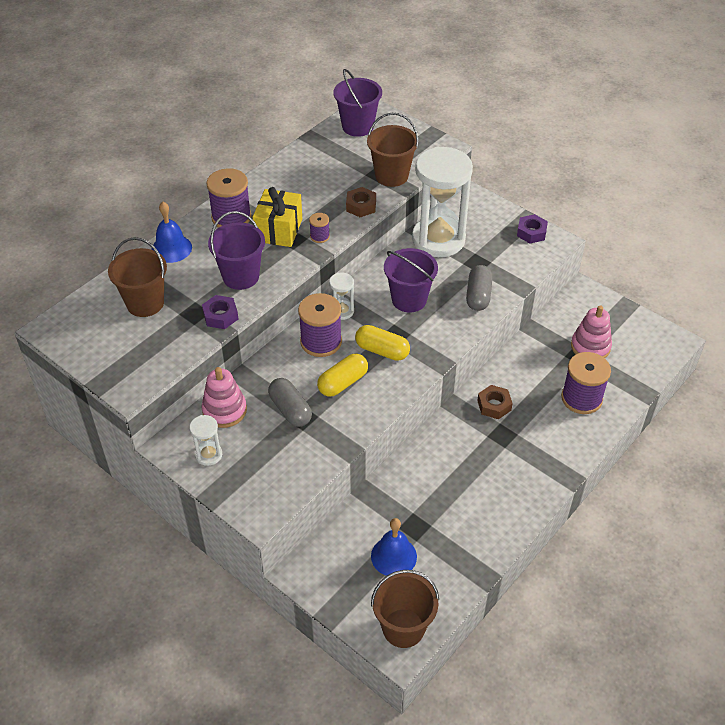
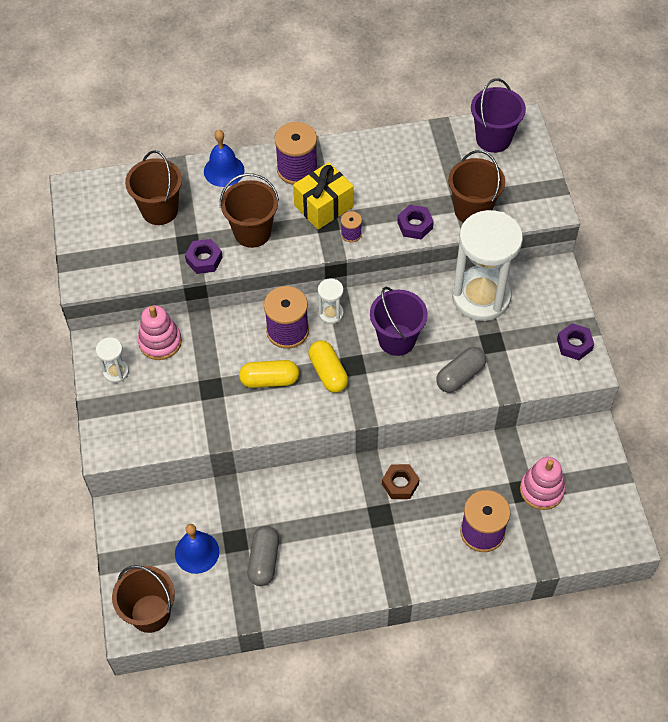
camera: 40 degrees right, 10 degrees up
(241, 276) = (252, 232): purple bucket -> brown bucket
(290, 410) = (208, 376): grey capsule -> grey capsule (264, 560)
(361, 206) = (415, 225): brown nut -> purple nut

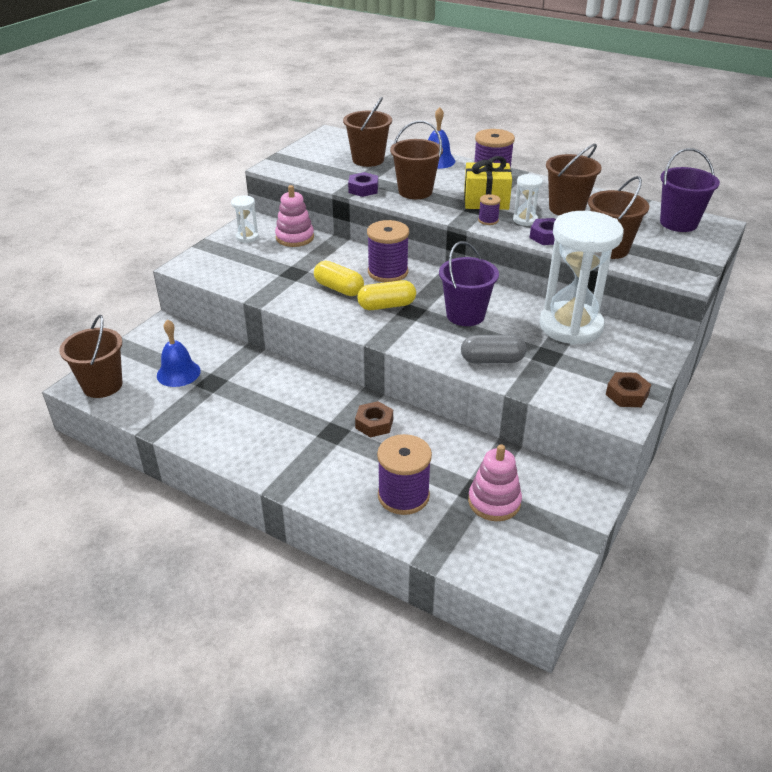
camera: 40 degrees right, 20 degrees down
(264, 560) = (213, 405): grey capsule -> none
(328, 372) = (386, 306): yellow capsule -> yellow capsule turned 60 degrees clockwise
(331, 313) = (432, 279): white hourglass -> white hourglass (525, 220)
(396, 175) = (566, 209): none -> brown bucket
(574, 344) = (627, 395): purple nut -> brown nut

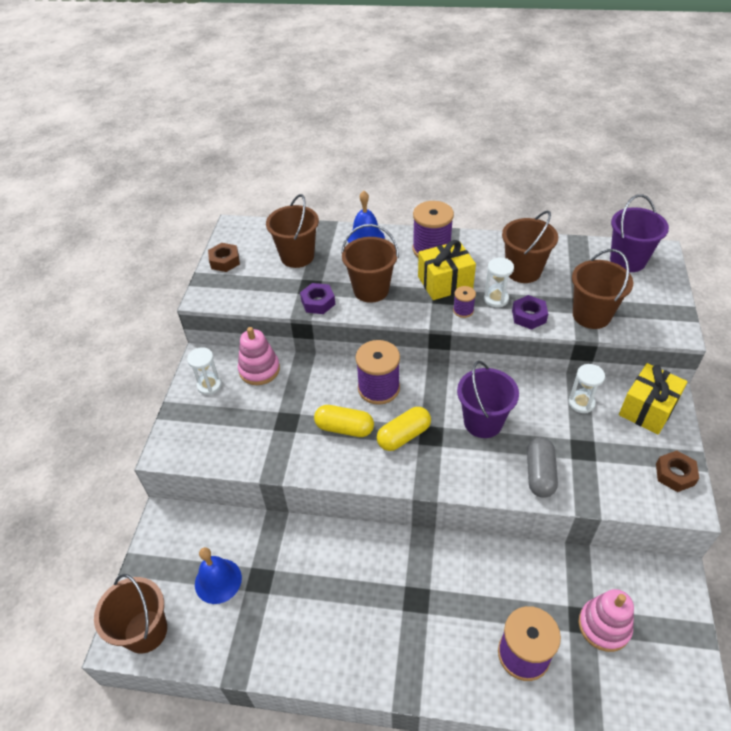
camera: 20 degrees left, 10 degrees up
(374, 424) = (447, 572): brown nut -> brown nut (225, 261)
(492, 360) = (539, 474): grey capsule -> grey capsule turned 60 degrees counterclockwise
(570, 326) = (581, 403): white hourglass -> white hourglass, size x0.42
(634, 346) = (647, 409): none -> yellow gift

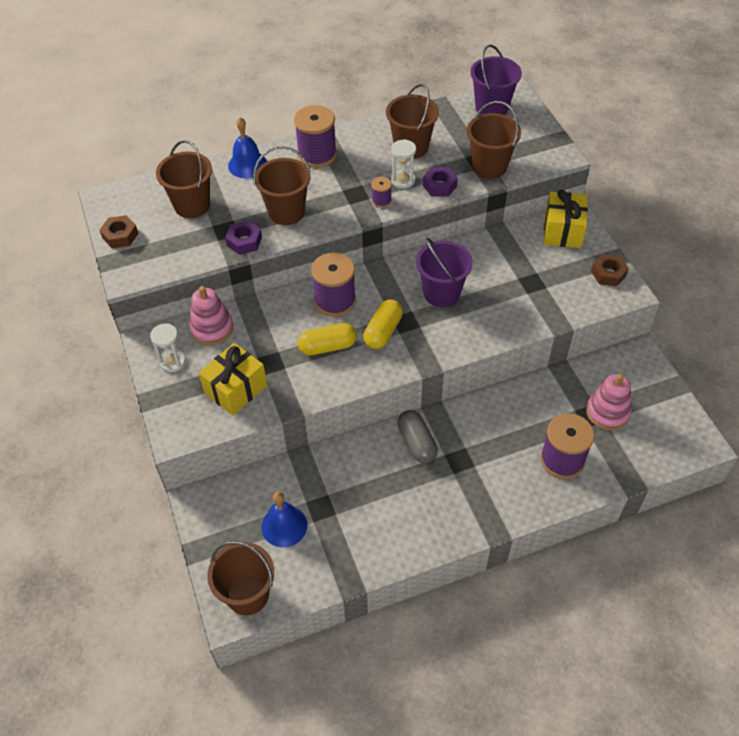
camera: 30 degrees left, 5 degrees up
(445, 282) = (349, 181): yellow gift -> yellow gift (236, 389)
(539, 474) = (510, 316): grey capsule -> grey capsule (417, 443)
(581, 403) = (510, 246): white hourglass -> none

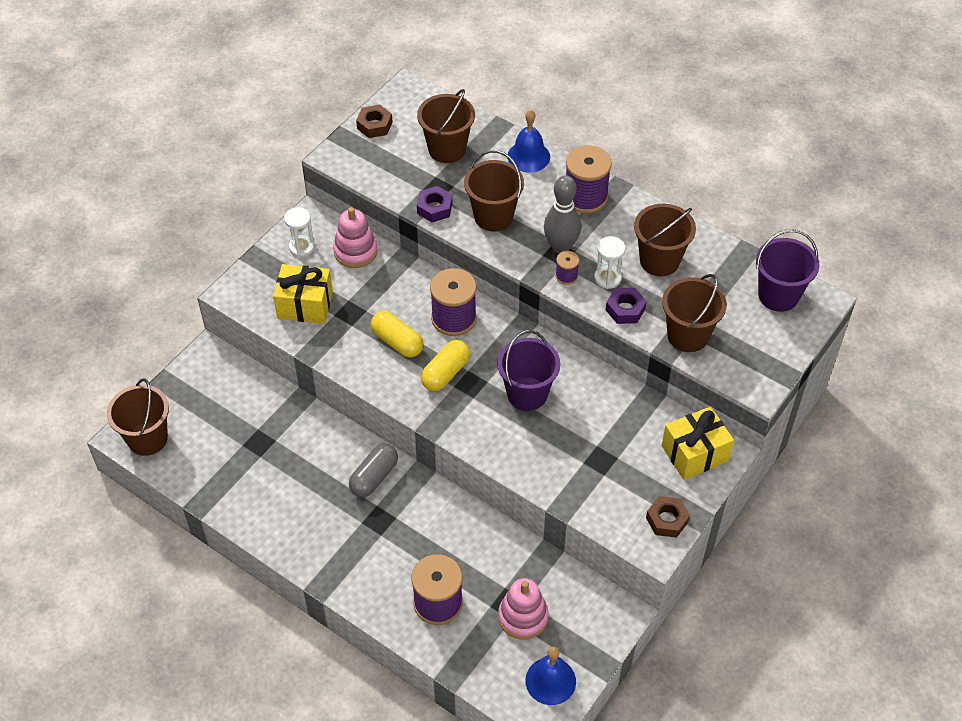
camera: 55 degrees right, 0 degrees up
(284, 526) = (225, 427): blue bell -> blue bell (550, 681)
(351, 190) = (561, 247): none -> grey bowling pin
(383, 331) = (445, 373): yellow capsule -> yellow capsule turned 45 degrees counterclockwise

